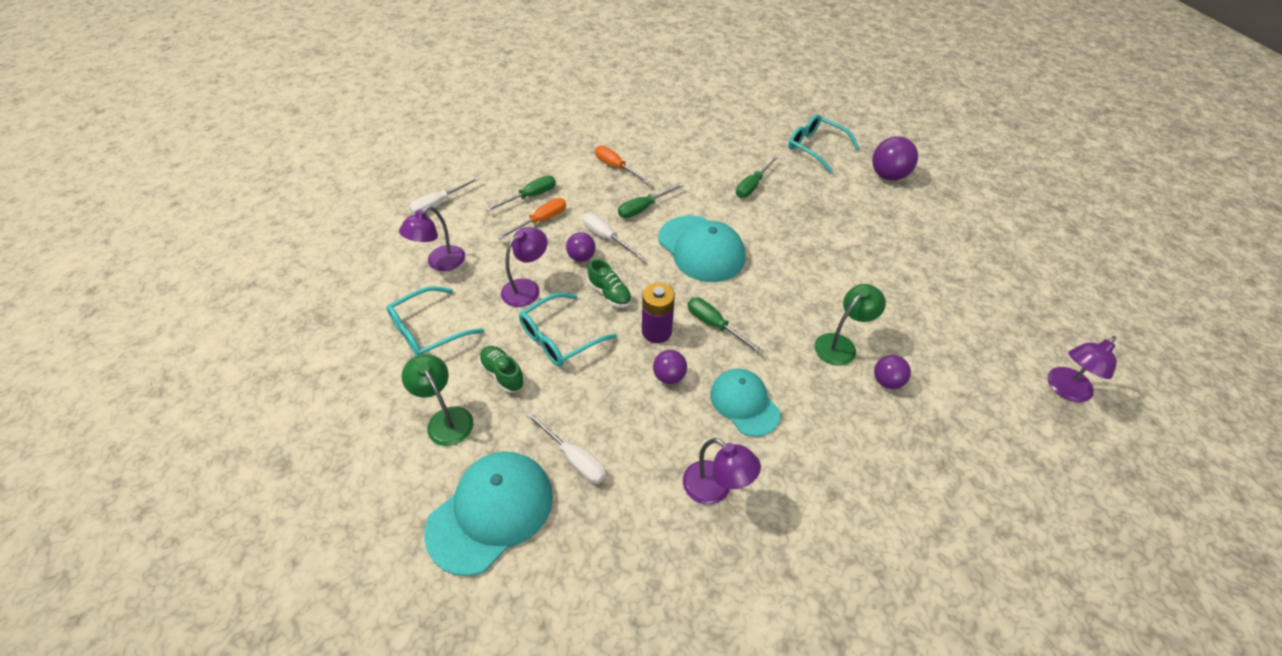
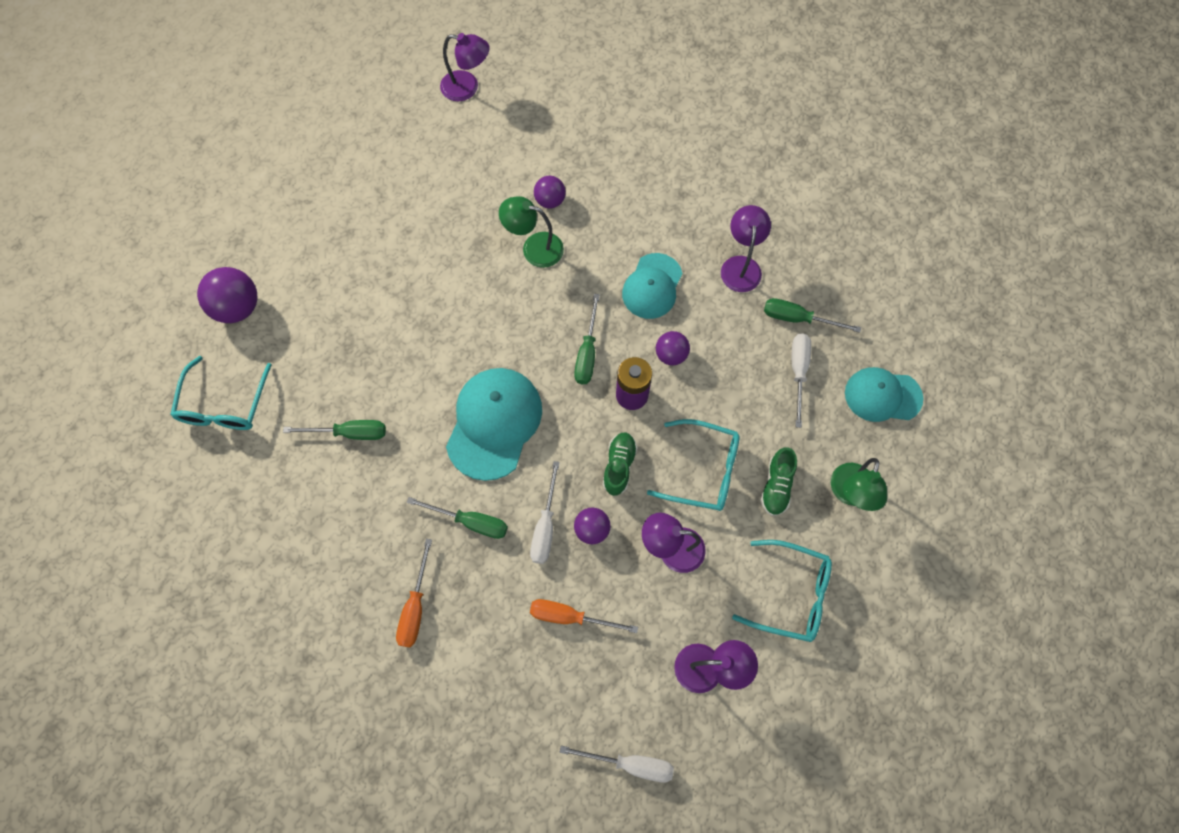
camera: 125 degrees left, 20 degrees up
(491, 512) = (882, 396): turquoise cap -> turquoise cap, size x0.66
(530, 197) = (540, 664): green screwdriver -> green screwdriver (798, 318)

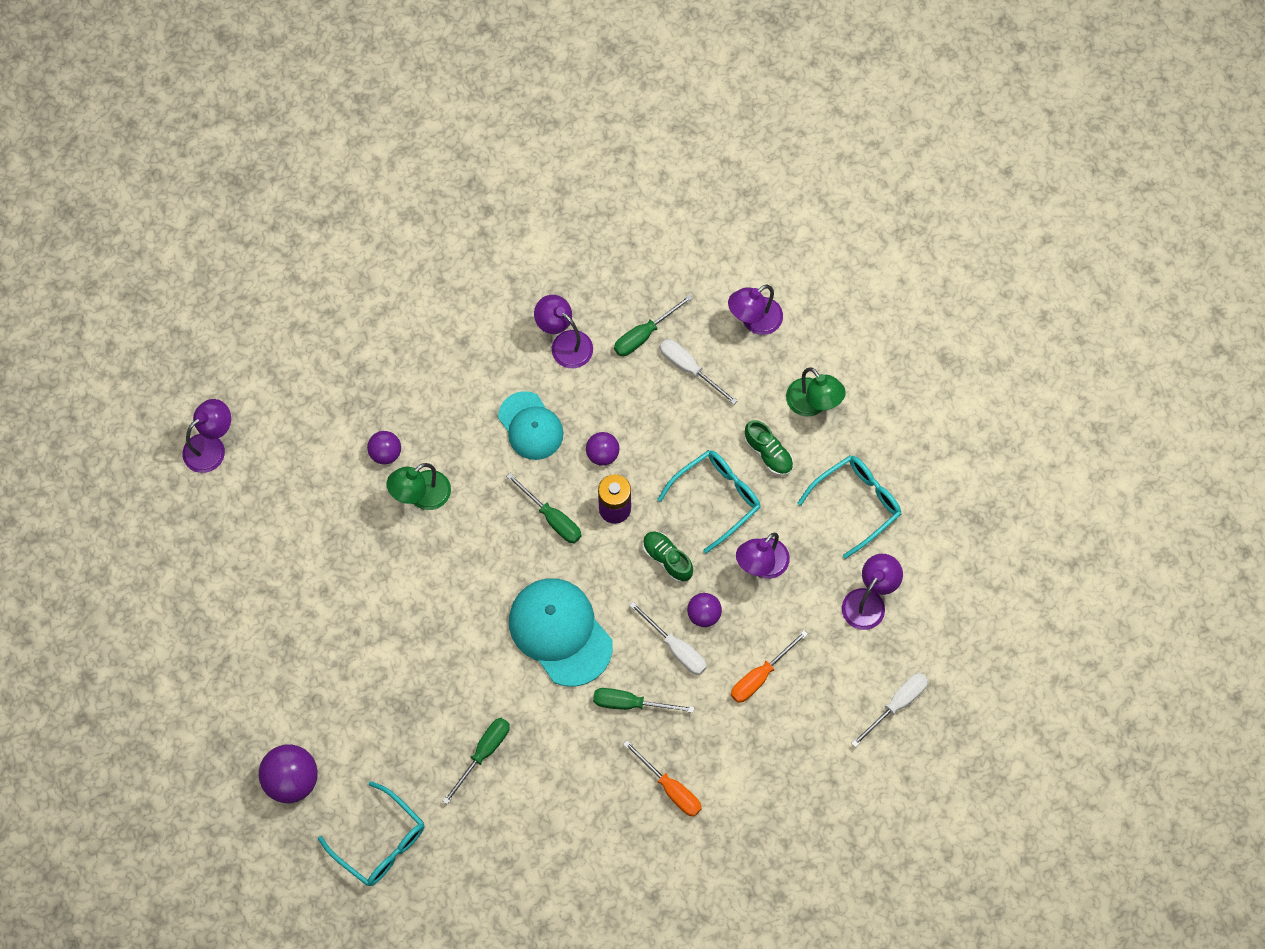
camera: 55 degrees left, 0 degrees up
(470, 522) = (630, 703): green screwdriver -> green screwdriver turned 135 degrees counterclockwise
(882, 396) = (754, 321): turquoise cap -> purple lamp

